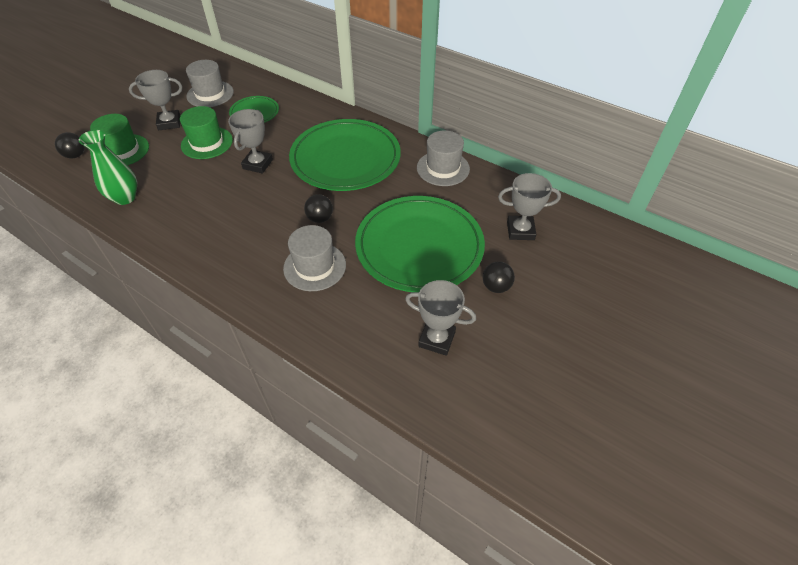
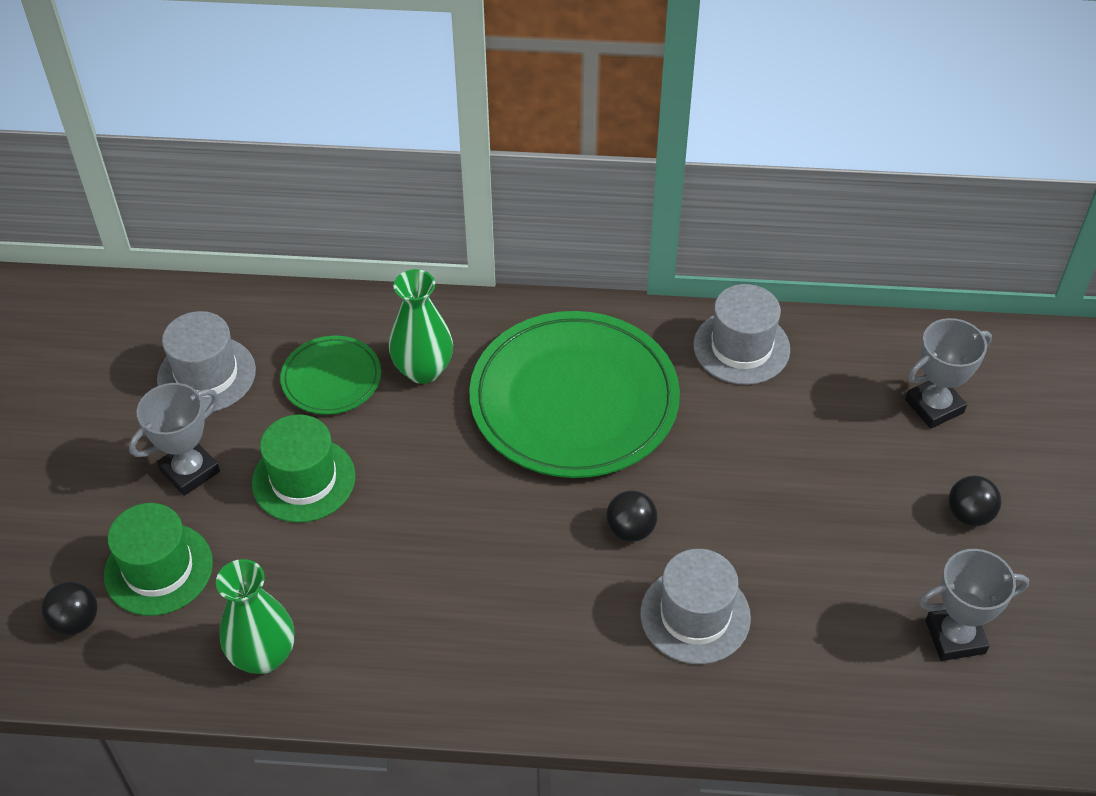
camera: 30 degrees left, 0 degrees up
(257, 164) = (436, 479): grey trophy -> none
(293, 123) = (423, 370): none -> green vase
(419, 246) = (817, 504): green plate -> none

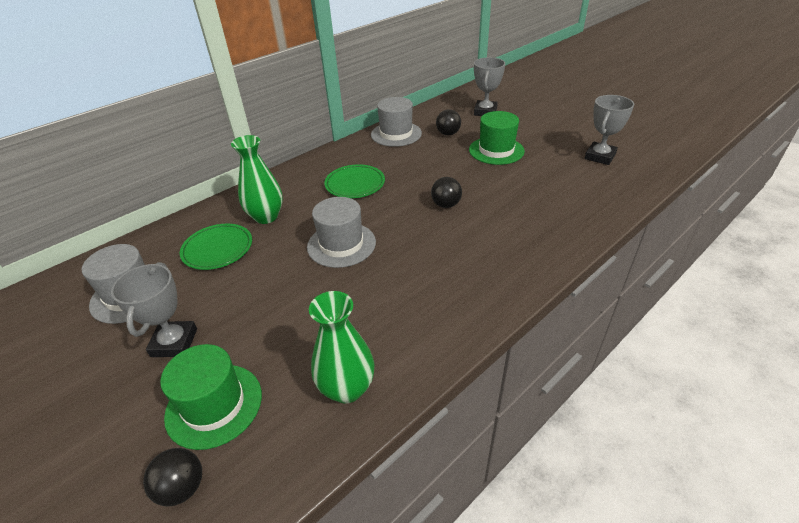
camera: 45 degrees left, 10 degrees down
(303, 479) = (258, 296): green hat -> green hat (496, 150)
(574, 400) = (355, 184): green plate -> green plate, size x0.49
(695, 615) = (515, 211): grey hat -> grey hat (341, 244)
(969, 515) = (544, 128): black ball -> black ball (448, 134)

